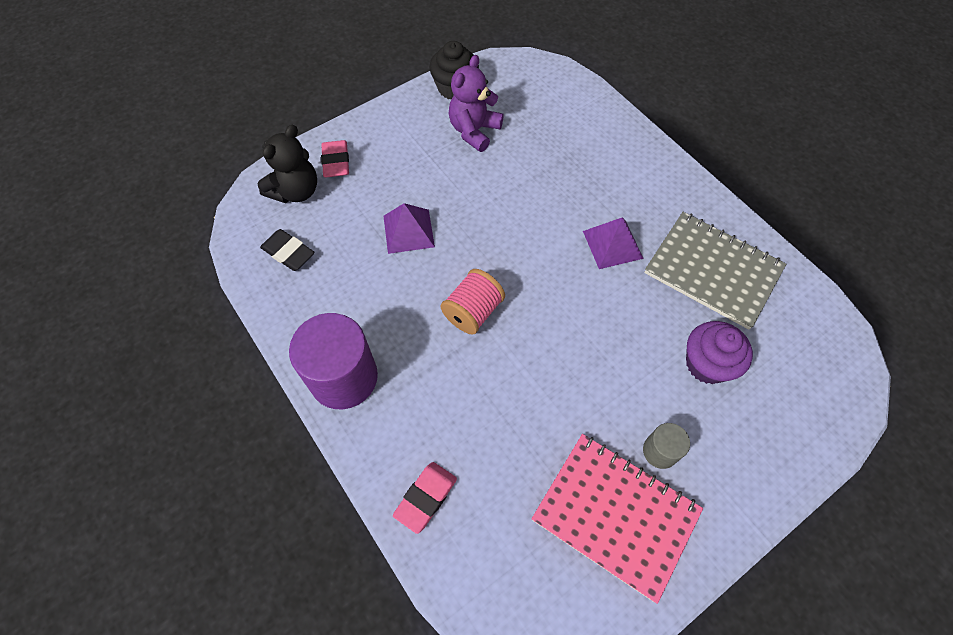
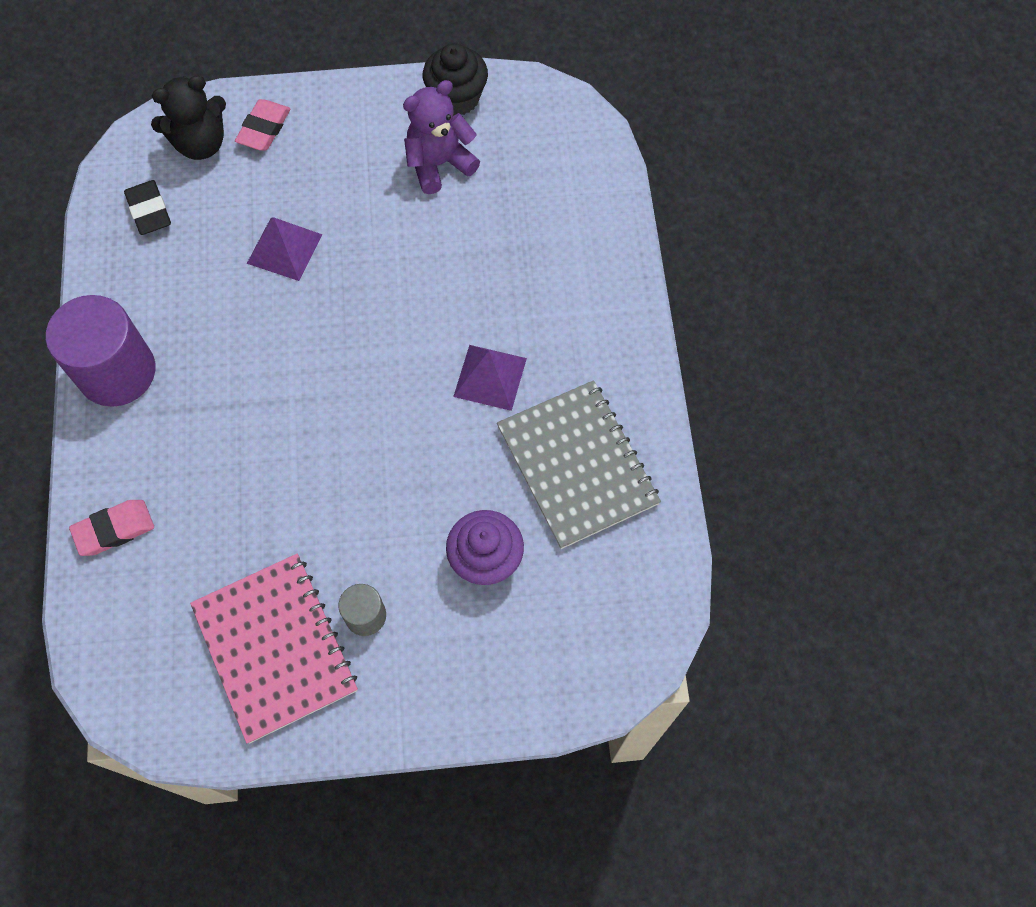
camera: 30 degrees right, 5 degrees up
(473, 311) = (287, 372): pink spool -> none

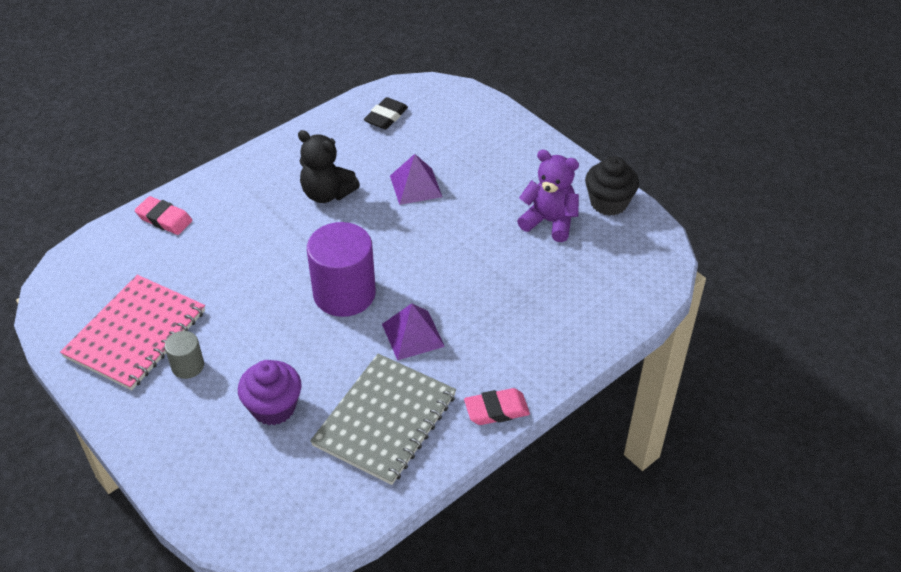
camera: 55 degrees right, 20 degrees down
(117, 372) = (267, 163): purple cylinder -> purple cylinder (344, 294)
(201, 143) = (452, 111): black teddy bear -> black teddy bear (327, 193)
(264, 129) = (491, 131): pink eraser -> pink eraser (496, 410)

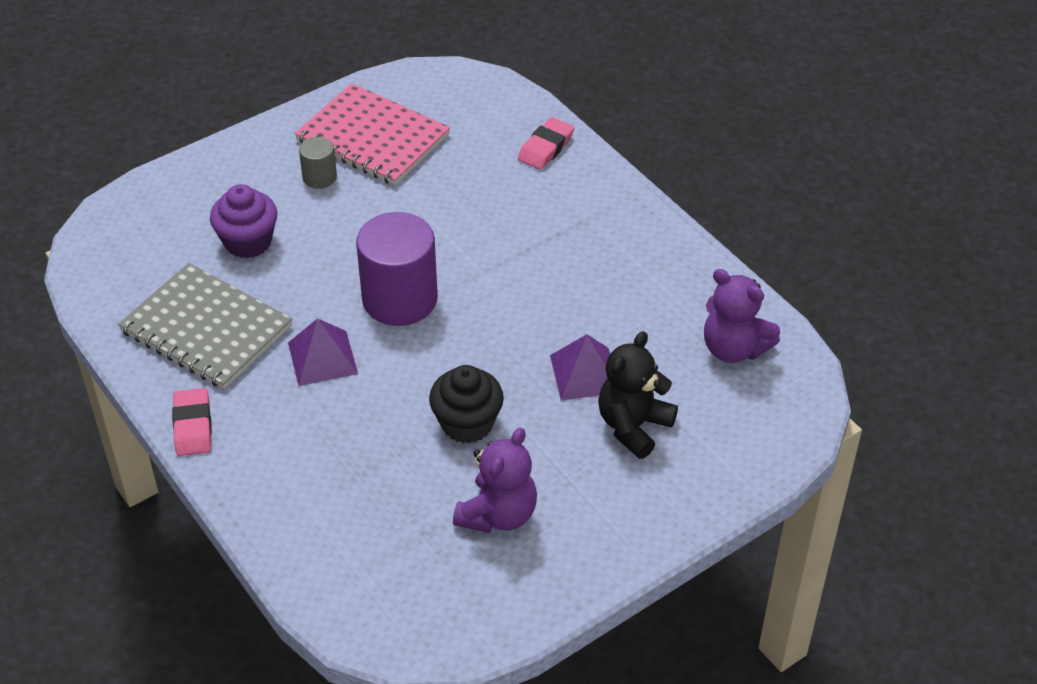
camera: 95 degrees right, 0 degrees up
(327, 193) = (577, 286): black teddy bear -> black teddy bear (633, 426)
(386, 117) = (734, 348): black eraser -> purple teddy bear
(608, 203) = (530, 592): black cupcake -> black cupcake (467, 423)

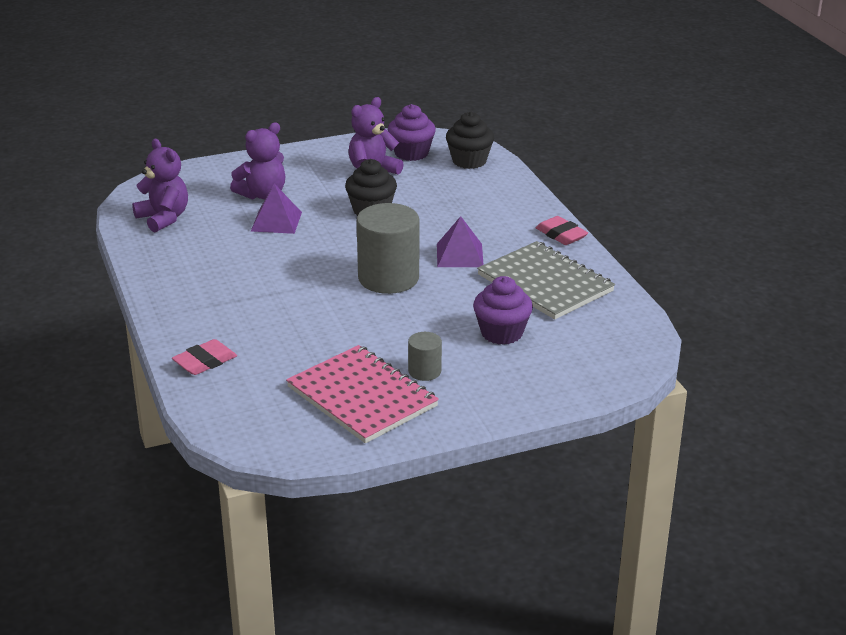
camera: 165 degrees left, 15 degrees down
(193, 426) = (561, 235): pink eraser -> pink eraser turned 45 degrees counterclockwise
(356, 582) = (469, 161): none -> black cupcake
(400, 299) = (388, 278): purple cylinder -> grey cylinder
(456, 584) = (411, 153): none -> purple cupcake
(633, 426) = (262, 194): black teddy bear -> purple teddy bear

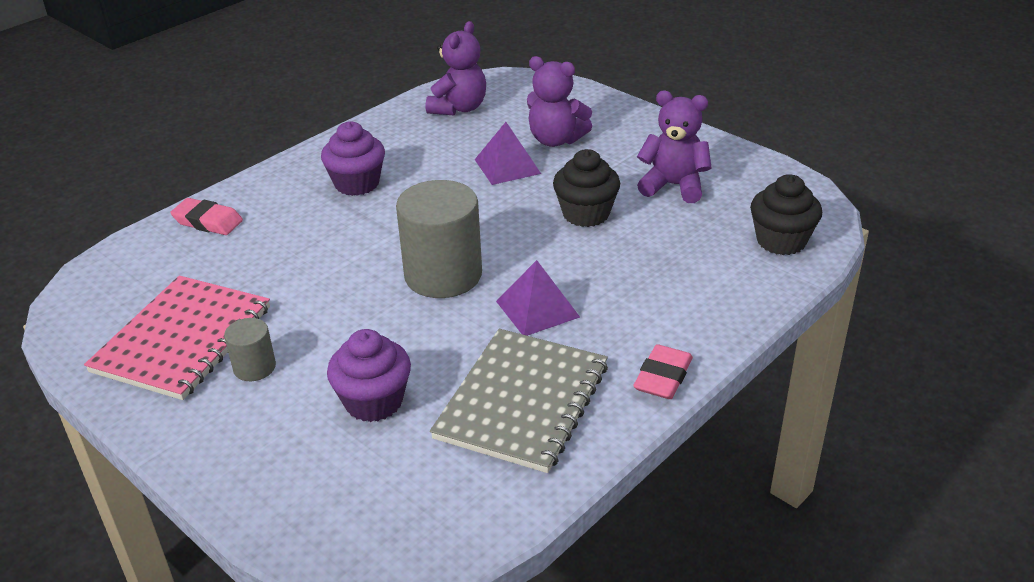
camera: 65 degrees right, 5 degrees up
(411, 153) = (751, 195): purple cupcake -> purple cupcake (357, 184)

